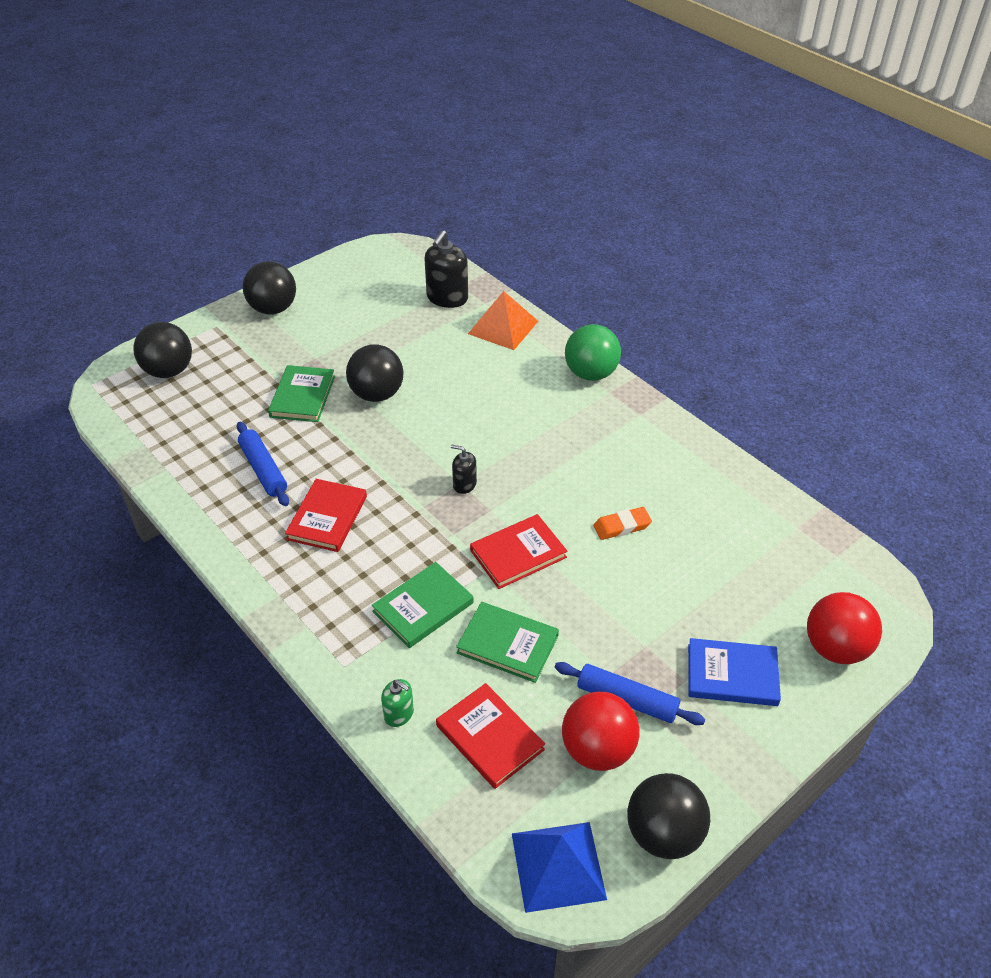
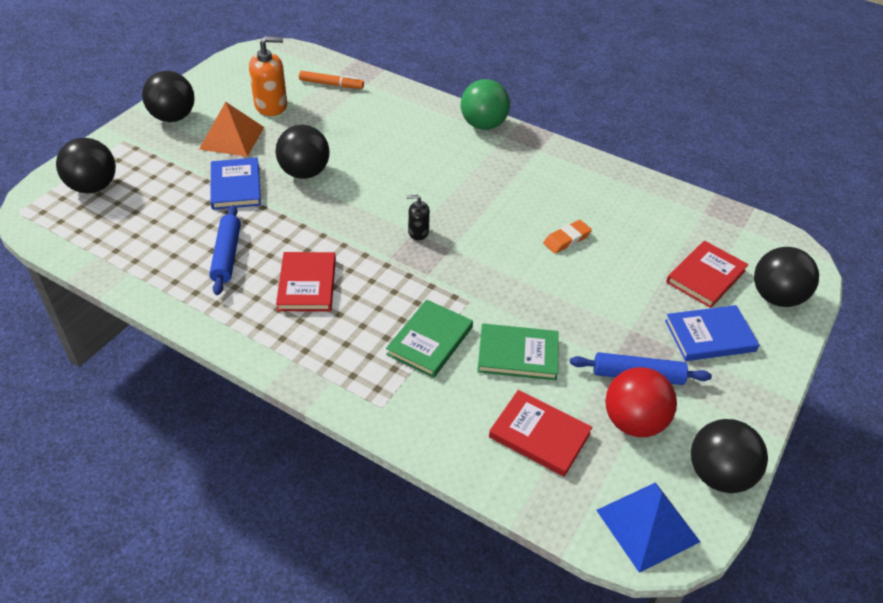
camera: 20 degrees left, 0 degrees up
(263, 469) = (227, 255): blue rolling pin -> blue rolling pin turned 45 degrees clockwise
(303, 396) = (236, 186): green book -> blue book
(375, 312) = (271, 105): none -> orange soap dispenser
(399, 714) = (451, 435): green soap dispenser -> none
(447, 298) = (331, 84): black soap dispenser -> orange marker
(503, 327) = (391, 100): orange pyramid -> orange pyramid (232, 138)
(518, 554) = (491, 279): red book -> red book (706, 276)
(835, 648) = (776, 297): red ball -> black ball

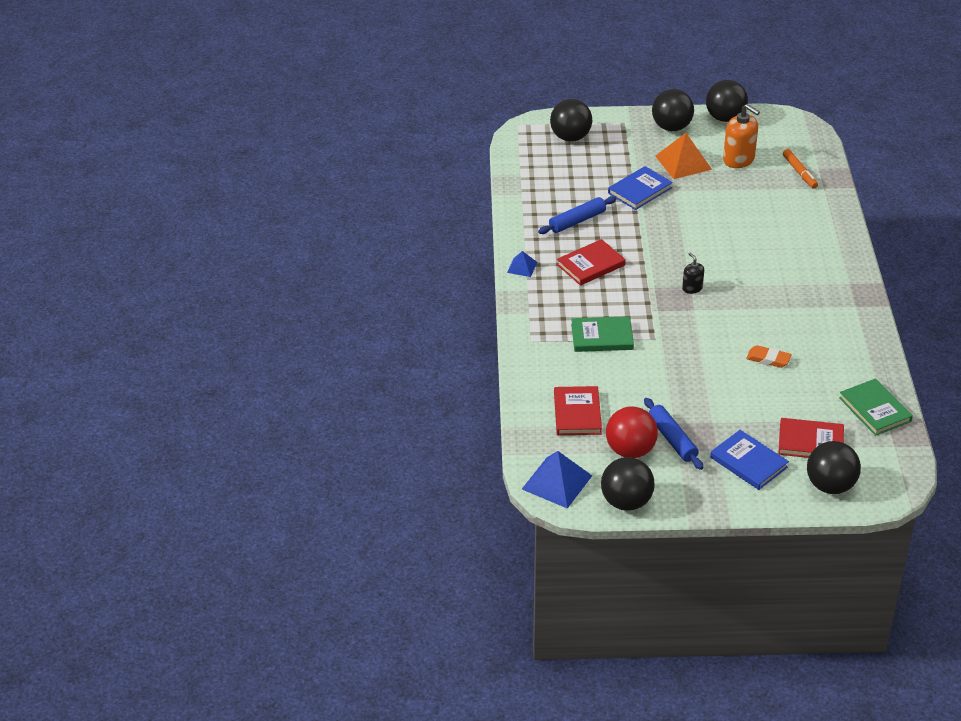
camera: 60 degrees right, 5 degrees down
(249, 342) = (522, 267): none -> blue pyramid
(304, 172) = (689, 211): black ball -> black ball (725, 118)
(483, 125) = (850, 266): green ball -> none
(518, 354) = (632, 379): green book -> green book (874, 409)

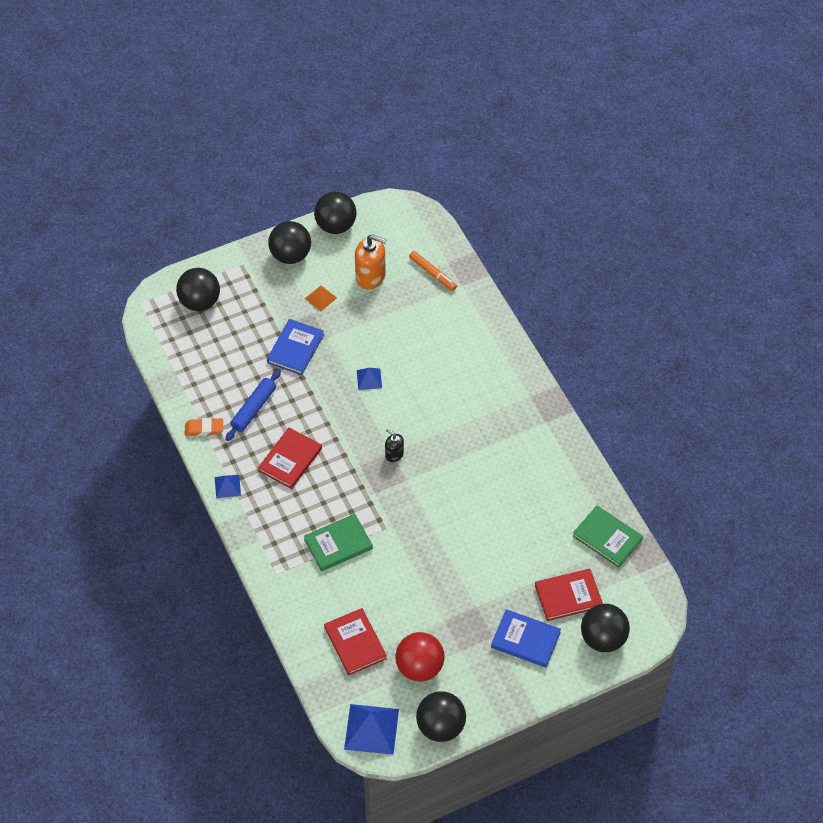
camera: 25 degrees left, 15 degrees up
(672, 439) = (450, 640): blue rolling pin -> none
(683, 162) = (320, 298): orange pyramid -> orange pyramid, size x0.54
(697, 229) = (369, 379): none -> blue pyramid
(768, 359) = (495, 514): orange eraser -> orange eraser (204, 429)

